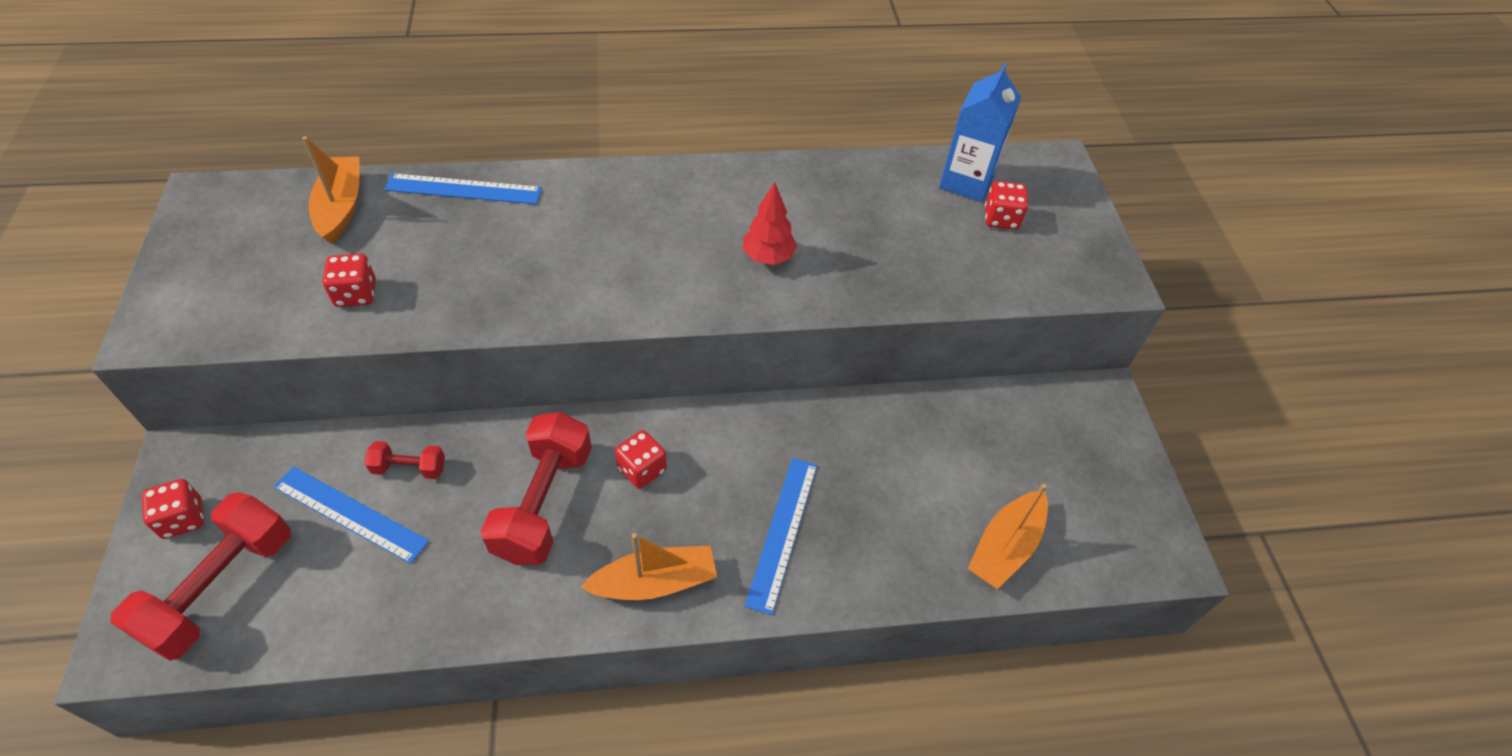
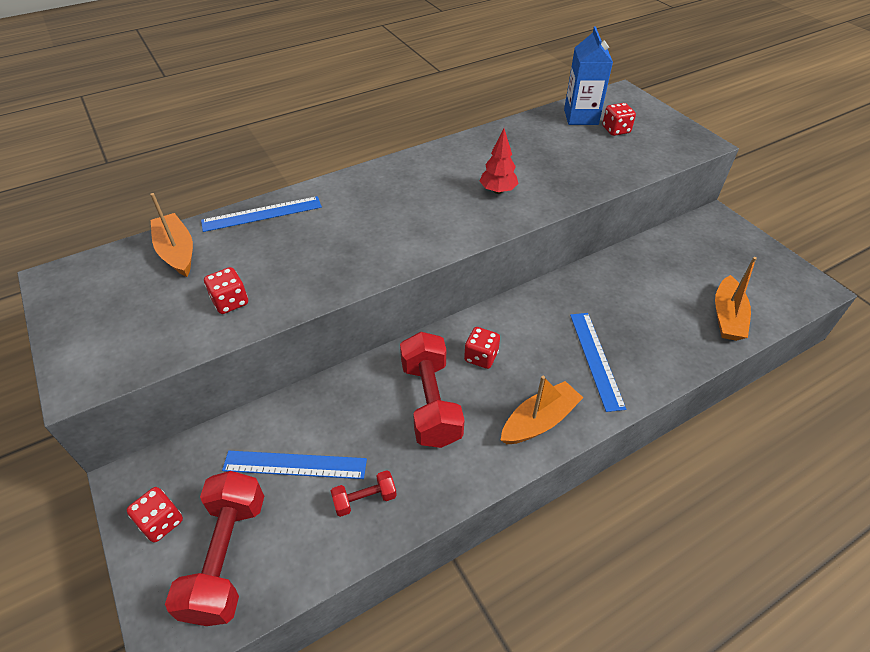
camera: 20 degrees left, 5 degrees down
(409, 468) = (318, 418): red dumbbell -> red dumbbell (365, 499)

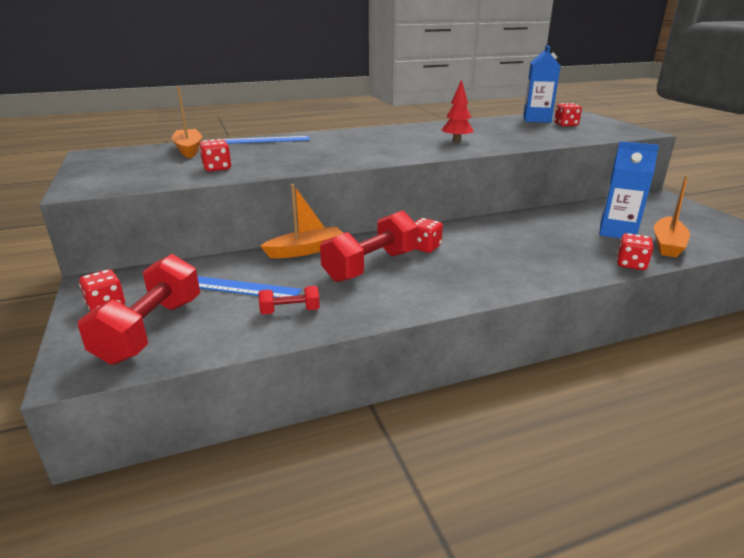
camera: 10 degrees right, 20 degrees down
(430, 402) = (371, 266): red dumbbell -> red dumbbell turned 45 degrees clockwise
(539, 421) = (470, 284): orange boat -> orange boat (306, 250)
(596, 359) = (533, 256): blue ruler -> none
(676, 298) = (617, 232): none -> blue carton
(693, 360) = (631, 264): none -> red dice

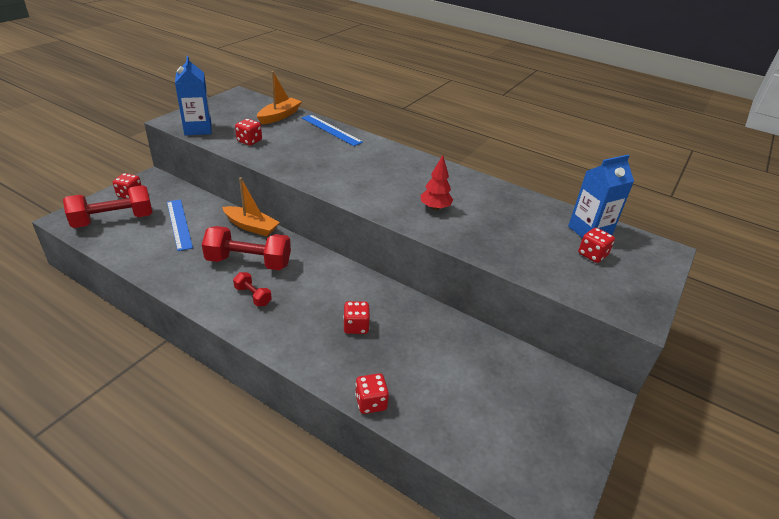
camera: 50 degrees right, 10 degrees up
(290, 311) = (163, 255): red dumbbell -> red dumbbell (253, 296)
(425, 247) = (302, 275): red dice -> red dice (356, 326)
(617, 232) = (446, 379): blue carton -> blue carton (198, 129)
(667, 244) = (447, 422): orange boat -> none

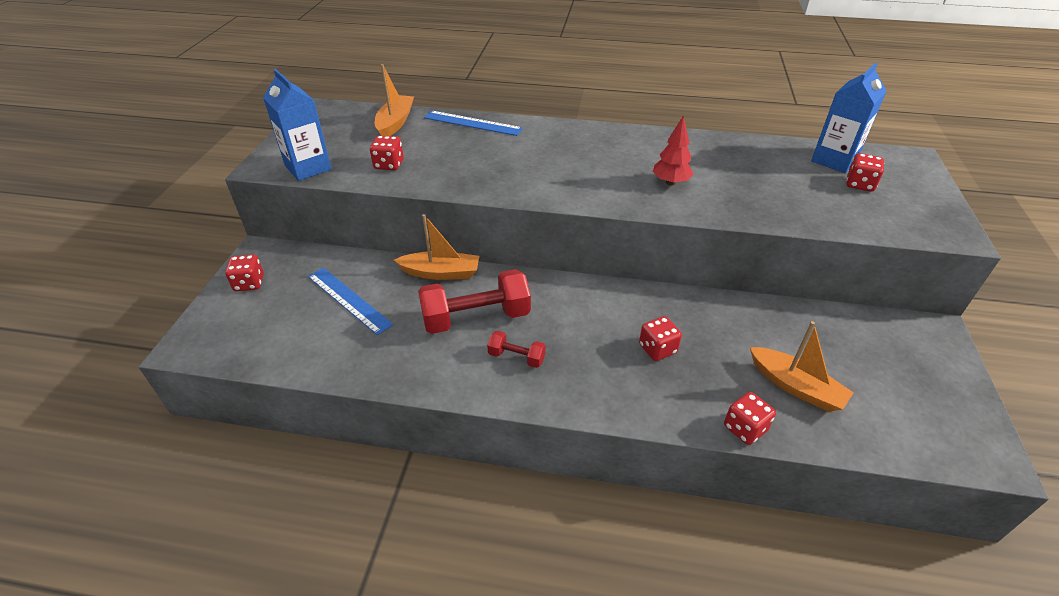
camera: 20 degrees left, 5 degrees up
(113, 220) = (257, 324): red dumbbell -> none
(438, 391) = (796, 386): none -> orange boat

